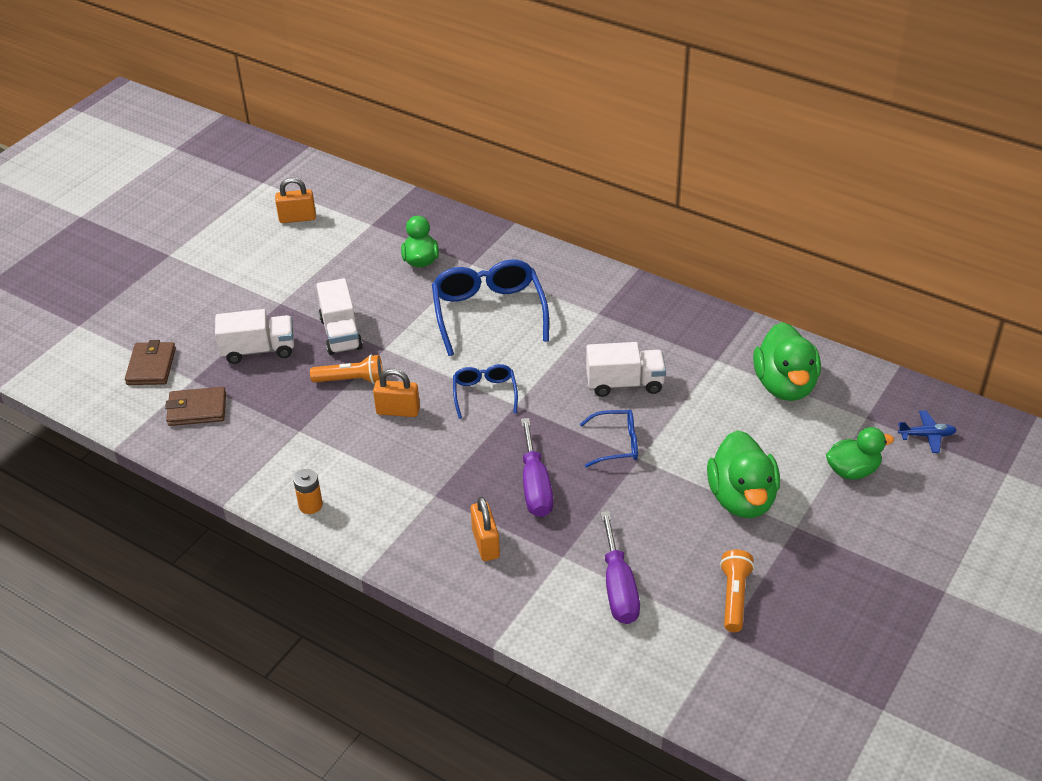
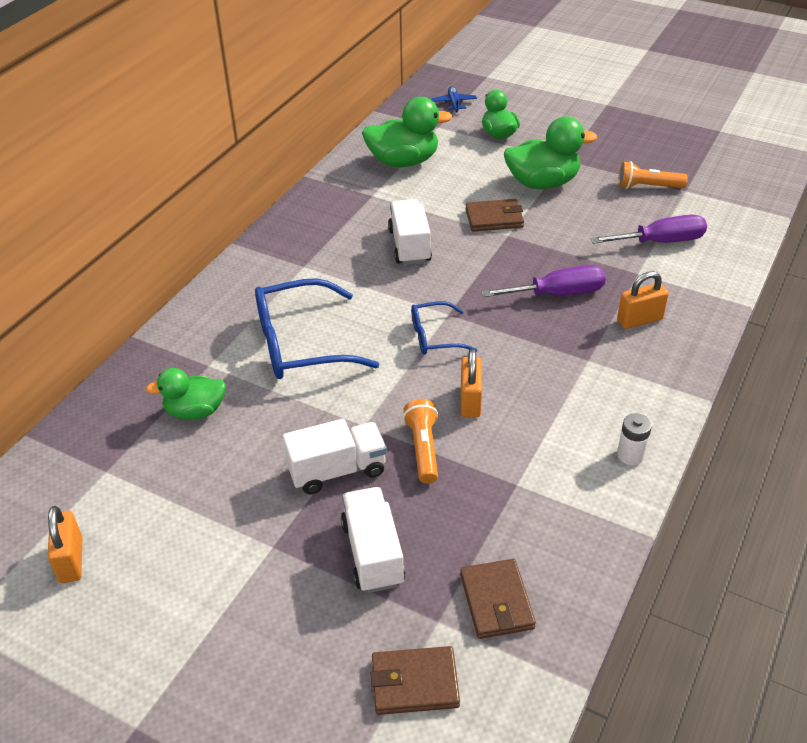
camera: 95 degrees left, 0 degrees up
(310, 505) = (630, 455): orange battery -> white battery
(616, 444) = (492, 248): blue glasses -> none
(670, 450) = (494, 218): none -> brown wallet

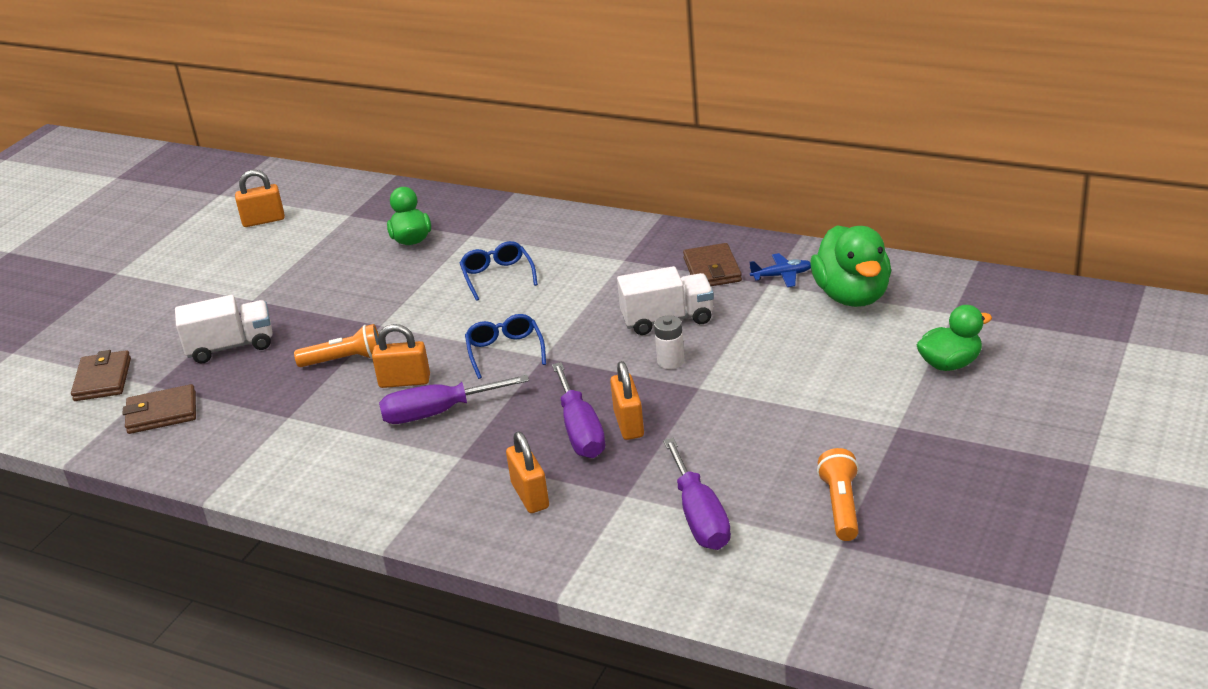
camera: 90 degrees right, 10 degrees down
(301, 344) = (497, 276): blue glasses -> blue glasses, size x0.54
(337, 470) = (327, 318): white truck -> none
(454, 103) = (1026, 320): blue plane -> blue plane (782, 276)
(494, 218) = (734, 374): brown wallet -> brown wallet (712, 270)
(523, 376) = (438, 413): none -> purple screwdriver
(542, 183) = (828, 408): green duck -> none
(551, 269) = (629, 424): none -> orange padlock
(630, 455) = (310, 488): white battery -> white battery (670, 361)

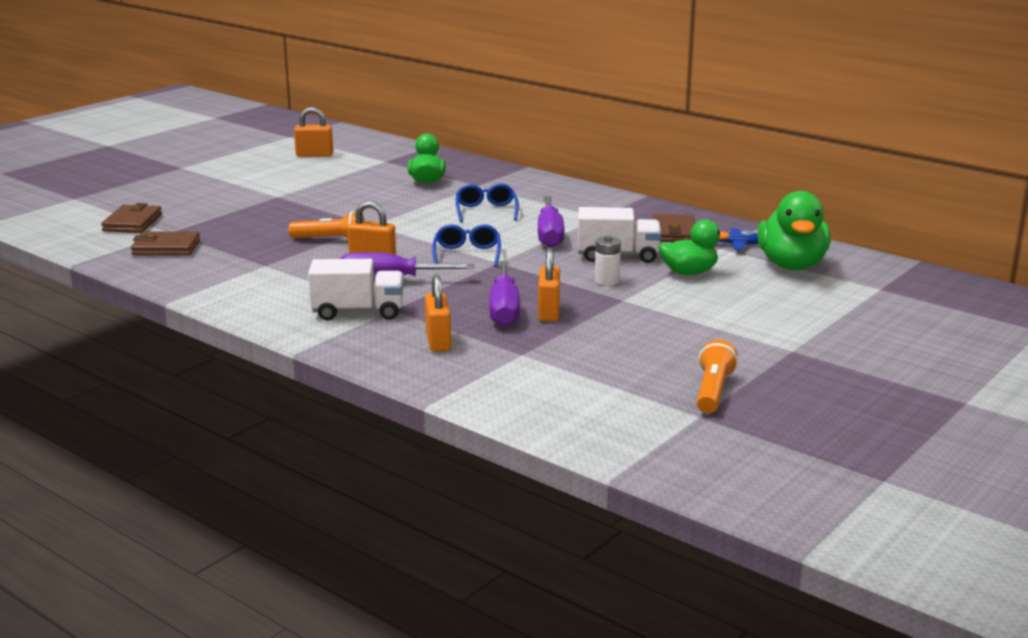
camera: 10 degrees right, 10 degrees down
(231, 347) = (244, 219): white truck -> white truck (358, 312)
(699, 516) = (580, 377): purple screwdriver -> purple screwdriver (550, 235)
(950, 364) = (861, 319): green duck -> green duck (689, 272)

